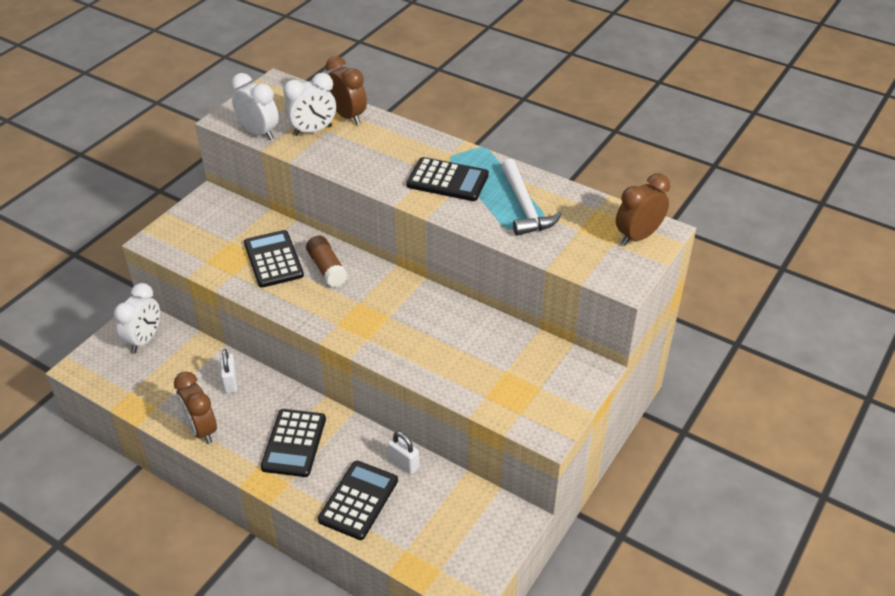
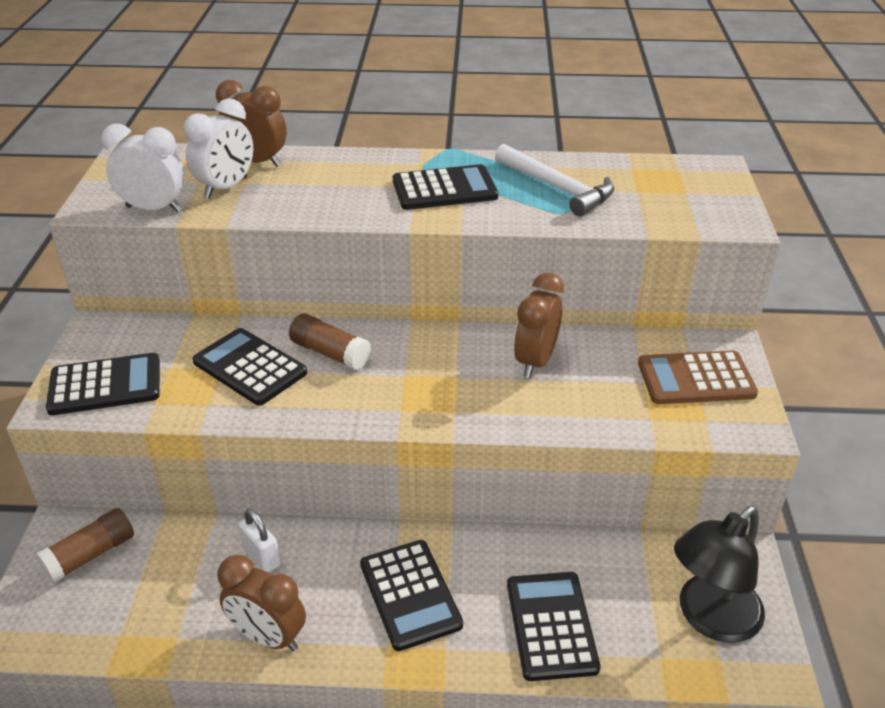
camera: 30 degrees left, 5 degrees down
(144, 340) = (91, 555): white clock -> brown glue stick
(187, 239) = (105, 385): none -> black calculator
(404, 463) = (565, 555): white padlock -> none
(457, 544) = (709, 618): none -> black lamp
(543, 383) = (696, 379): none -> brown calculator
(638, 236) = (701, 179): brown clock -> brown clock (535, 361)

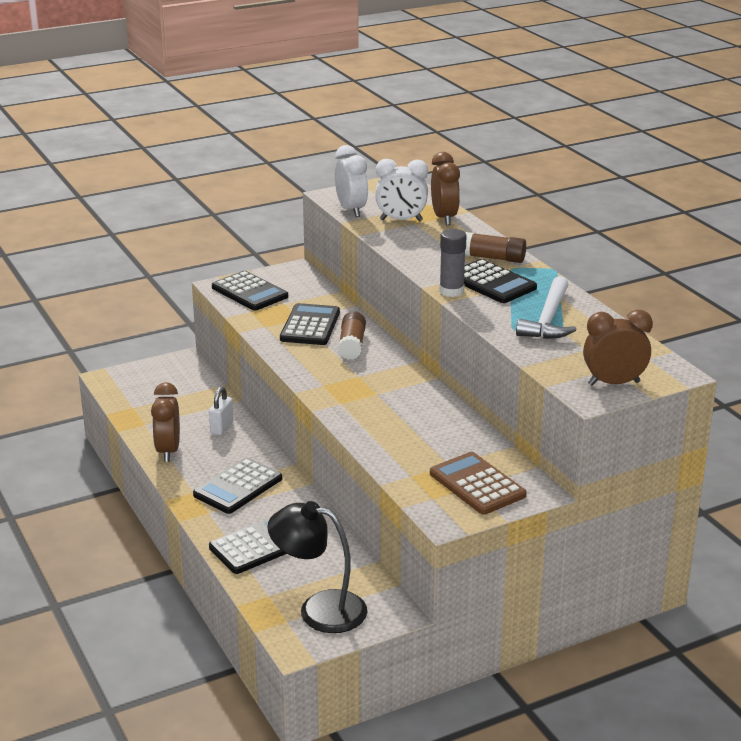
camera: 60 degrees right, 10 degrees down
(91, 555) = (176, 376): brown glue stick -> brown glue stick (493, 258)
(439, 218) = (451, 291): none -> grey glue stick
(535, 361) = (425, 417): brown clock -> brown clock (614, 383)

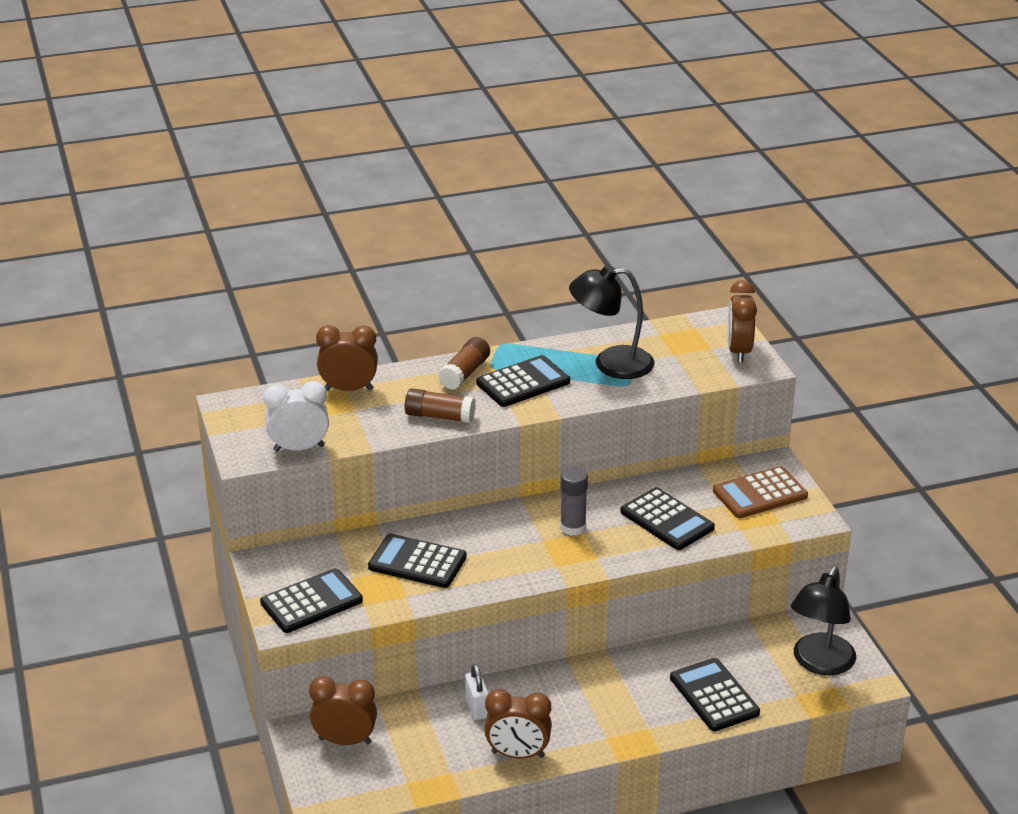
camera: 80 degrees left, 5 degrees up
(176, 377) = (345, 741): none -> brown clock
(222, 427) = (477, 708): white padlock -> white padlock turned 45 degrees clockwise
(238, 487) = (603, 703): black calculator -> black calculator (667, 520)
(352, 345) = (473, 537): brown glue stick -> brown glue stick (439, 416)
(401, 220) = (343, 417): white clock -> none
(451, 291) = (535, 408): grey glue stick -> grey glue stick (573, 527)
(548, 319) = (611, 363): white hammer -> black lamp

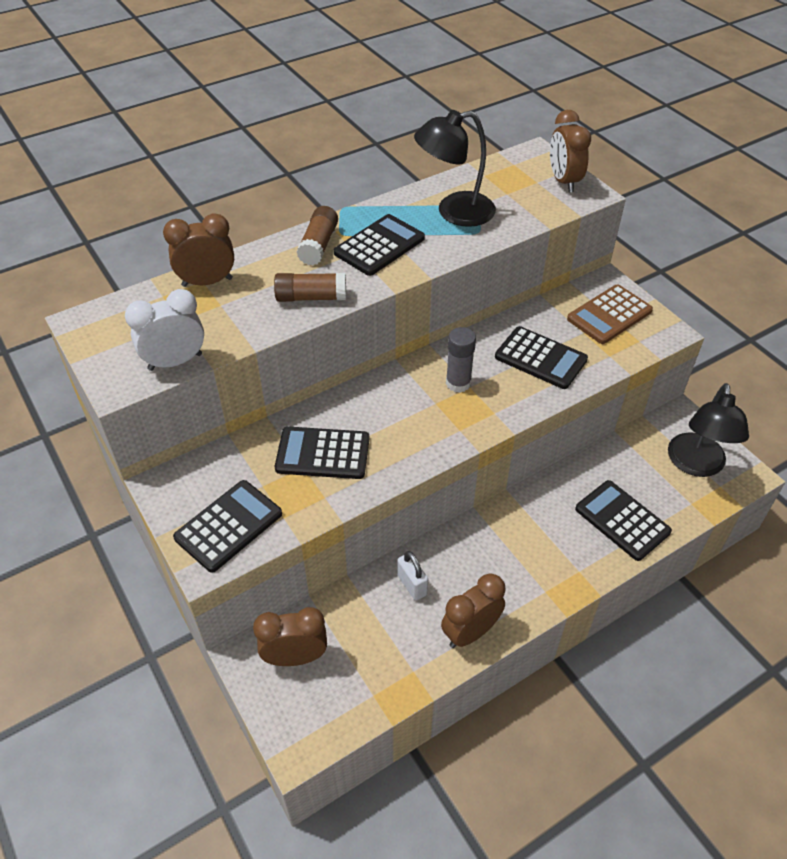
camera: 15 degrees left, 15 degrees up
(518, 754) = (470, 632): brown clock -> brown clock turned 150 degrees clockwise

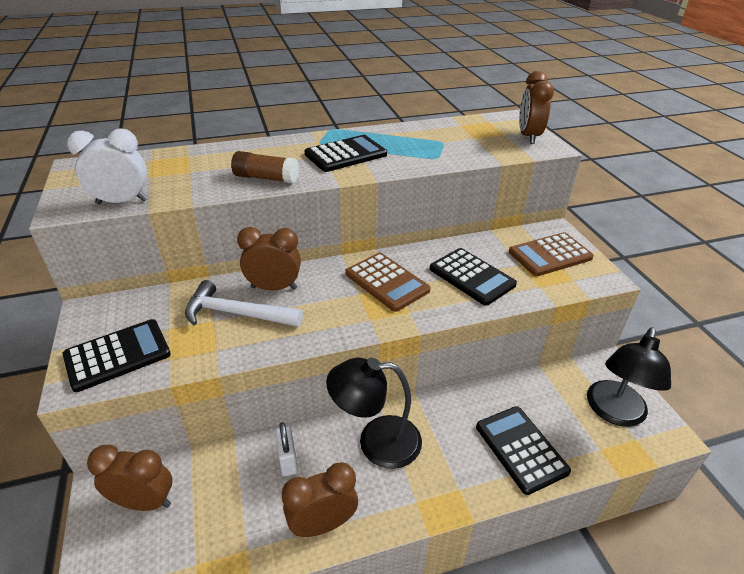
camera: 15 degrees right, 10 degrees down
(207, 282) = (191, 156): brown clock -> brown clock (274, 288)
(319, 245) = (296, 147): brown glue stick -> none
(323, 453) = (236, 313): black calculator -> white hammer
(454, 212) = (422, 143): black lamp -> black lamp (376, 442)
(458, 383) = (386, 282): grey glue stick -> brown calculator

